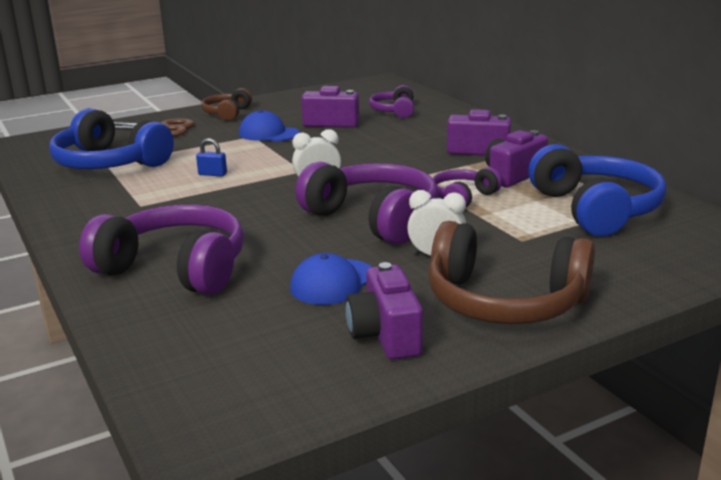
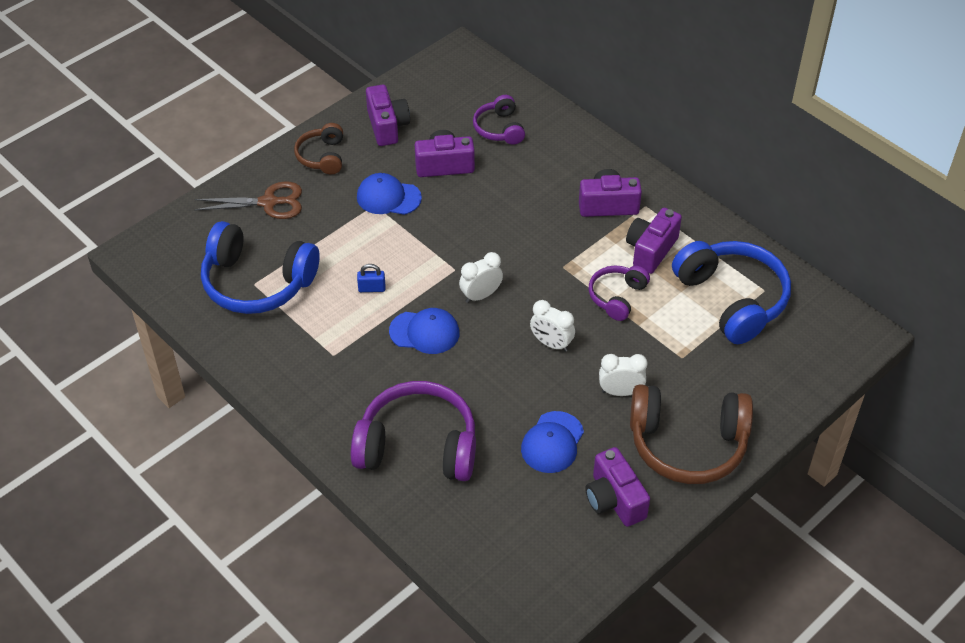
camera: 15 degrees left, 25 degrees up
(243, 201) = (424, 332): none -> blue cap
(295, 105) = (387, 126): none -> purple camera
(373, 218) = (551, 343): purple headphones -> white clock

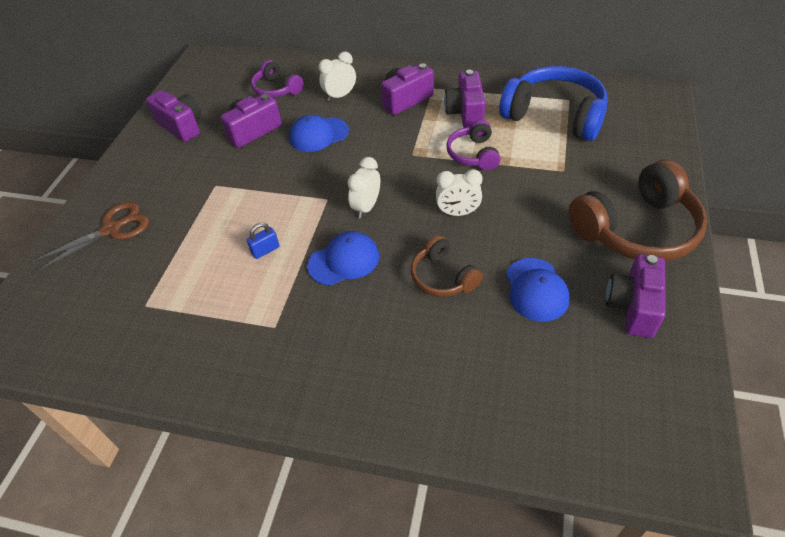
camera: 30 degrees left, 0 degrees up
(257, 282) = (147, 302): blue headphones -> none
(322, 156) = (139, 171): brown headphones -> brown headphones (443, 277)
(388, 197) = (223, 174): blue cap -> blue cap (318, 135)
(418, 446) = (425, 364): purple headphones -> none
(614, 500) = (632, 307): purple camera -> purple camera turned 75 degrees clockwise
(620, 392) = (546, 219): white clock -> white clock (340, 96)

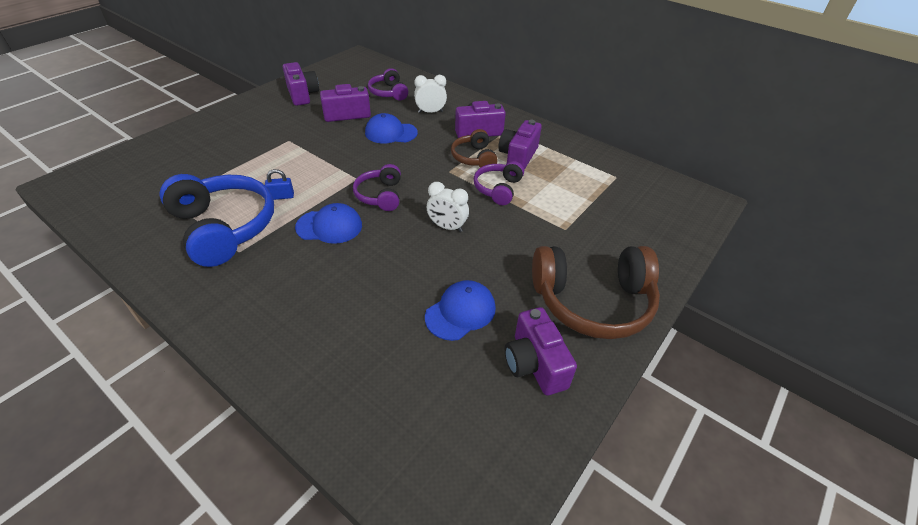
camera: 20 degrees right, 5 degrees down
(112, 229) = (197, 143): brown scissors -> none
(366, 207) = (380, 195): white clock -> purple headphones
(443, 277) = (393, 269): brown headphones -> brown headphones (474, 158)
(536, 289) = (460, 312): blue cap -> blue cap turned 150 degrees counterclockwise
(554, 115) = (593, 184): blue headphones -> blue headphones (224, 227)
(632, 307) = (534, 364): purple camera -> purple camera turned 60 degrees counterclockwise

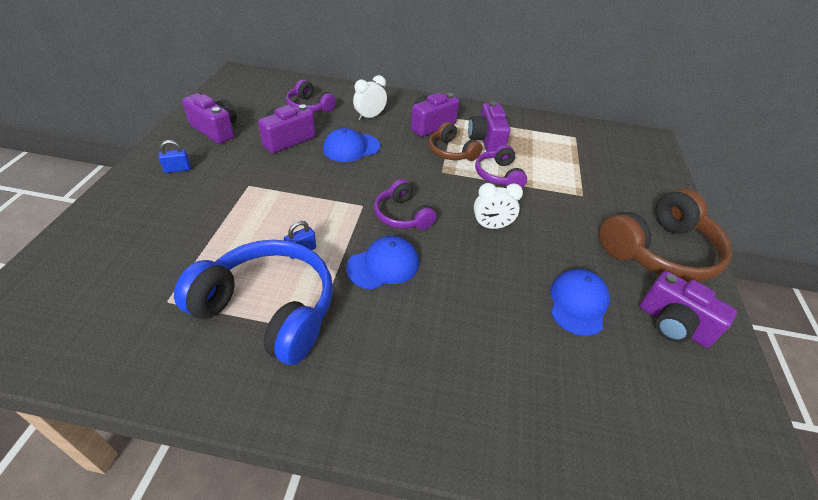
camera: 30 degrees left, 0 degrees up
(252, 116) = (177, 169): none -> blue padlock

